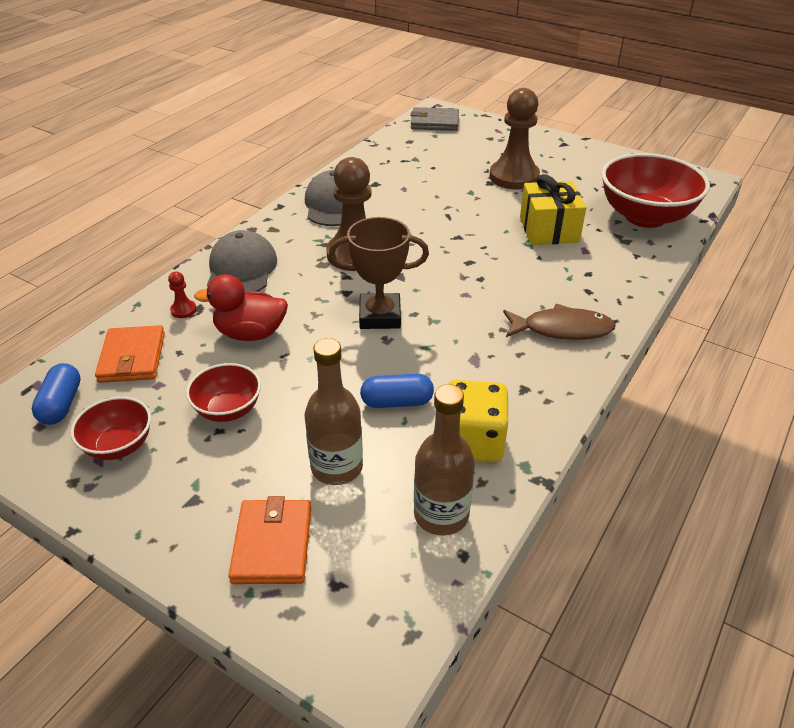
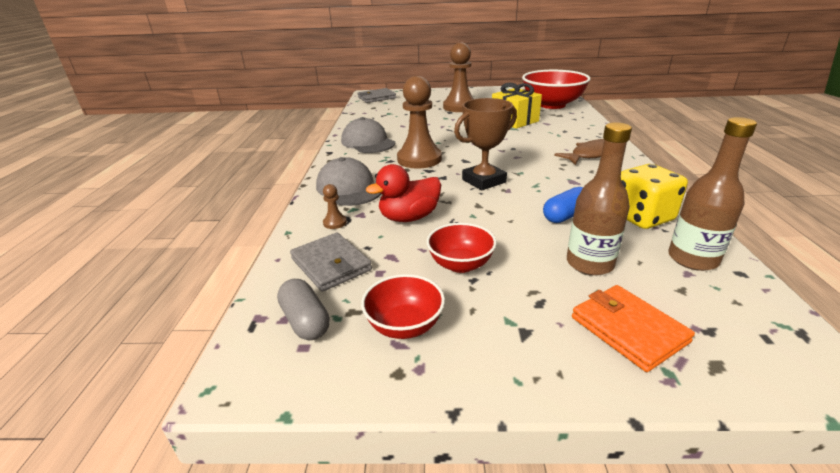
camera: 30 degrees left, 10 degrees down
(61, 404) = (306, 321): blue capsule -> grey capsule
(132, 357) = (331, 264): orange wallet -> grey wallet
(183, 310) = (335, 223): red pawn -> brown pawn

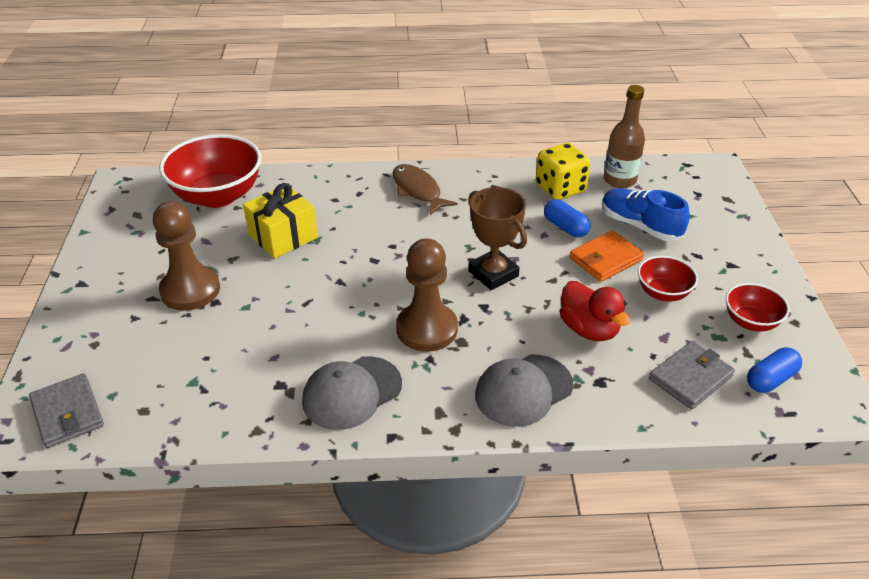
camera: 95 degrees left, 10 degrees up
(306, 321) = (770, 379): grey capsule -> blue capsule
(335, 223) = (612, 389): brown pawn -> none
(589, 263) = (640, 226): brown bottle -> blue shoe
(628, 329) = (710, 222): orange wallet -> orange wallet (606, 259)

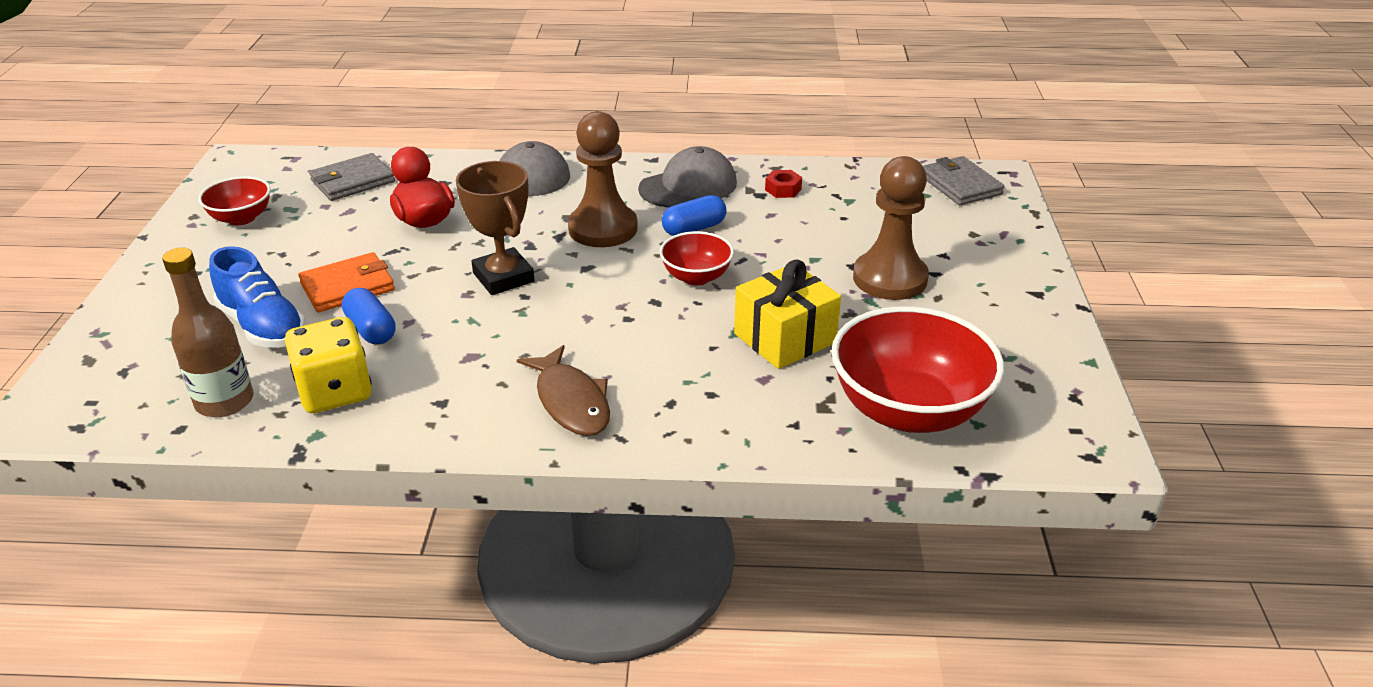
camera: 175 degrees left, 5 degrees down
(255, 393) = (783, 189): none -> red nut
(663, 293) = (310, 248): red bowl -> red bowl (696, 277)
(770, 379) = (277, 177): blue capsule -> blue capsule (694, 229)

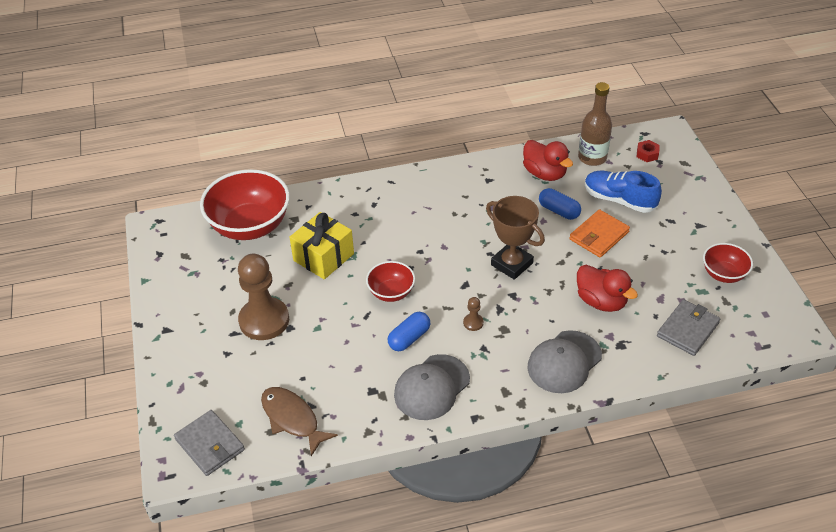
camera: 165 degrees right, 10 degrees up
(335, 392) = (544, 173): yellow dice -> red duck
(571, 402) = (424, 194): brown fish -> brown fish (292, 419)
(603, 228) = (473, 323): brown pawn -> brown pawn, size x0.40
(783, 189) = (355, 401): red nut -> red nut (647, 154)

